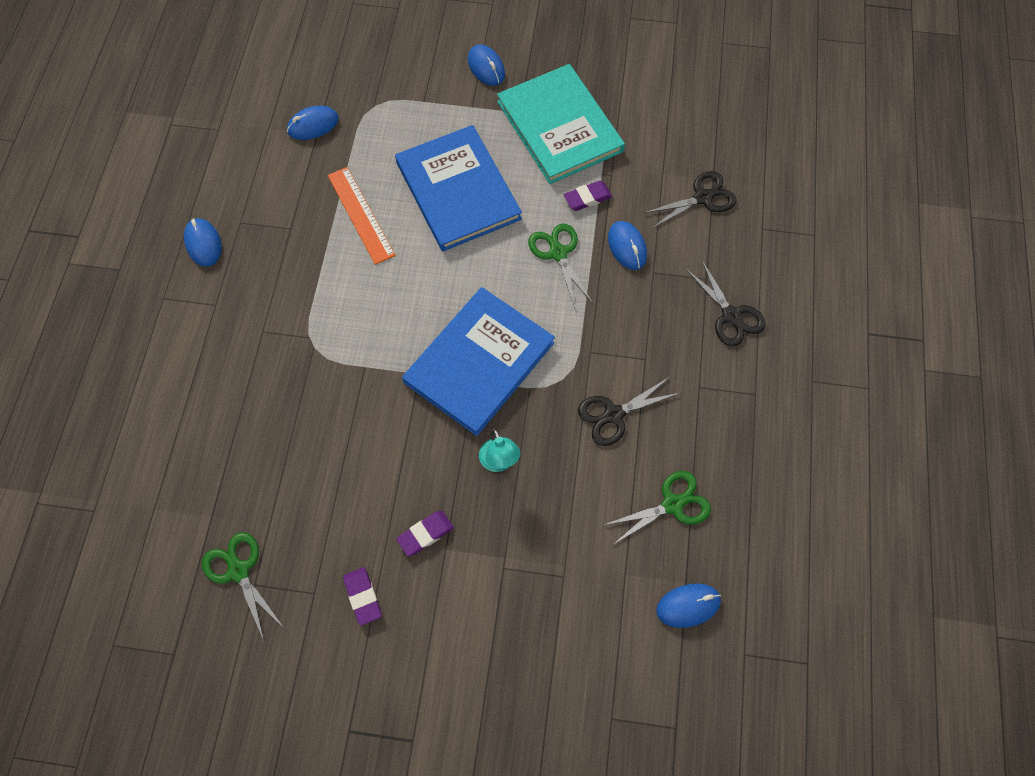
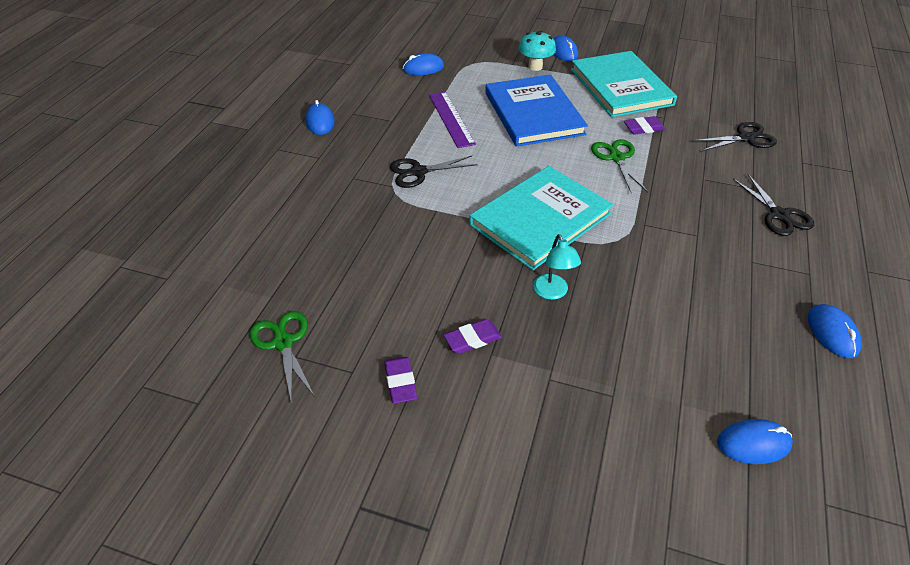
camera: 10 degrees right, 20 degrees down
(361, 215) = (451, 119): orange ruler -> purple ruler
(453, 102) = (535, 67): none -> turquoise mushroom
(479, 362) = (540, 219): blue book -> turquoise book
(613, 415) = (667, 271): black scissors -> black scissors (418, 172)
(627, 247) = (678, 160): blue mouse -> blue mouse (832, 333)
(672, 504) = (730, 350): green scissors -> none

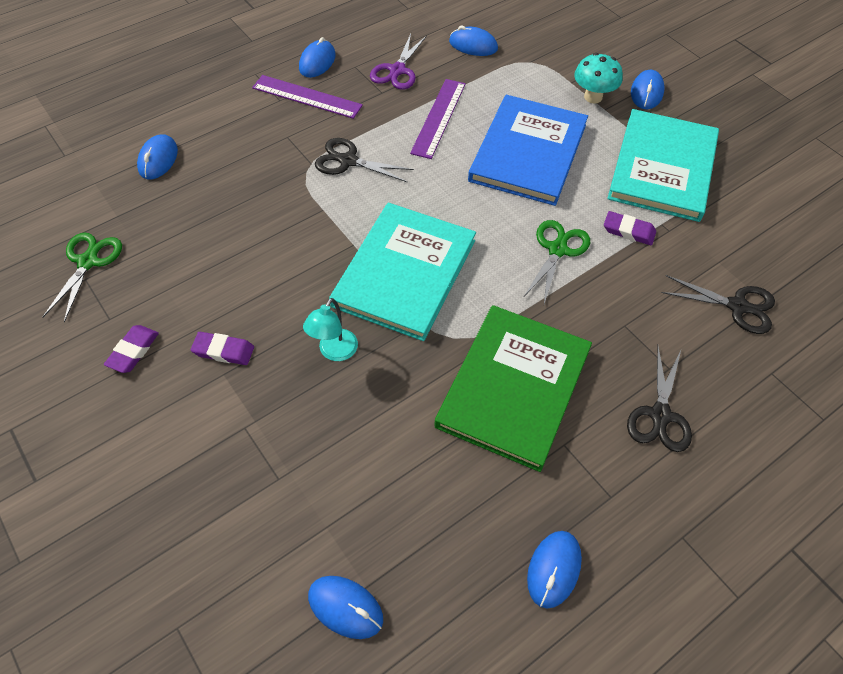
camera: 35 degrees right, 10 degrees up
(261, 241) = (158, 160): none -> blue mouse
(338, 146) = (307, 97): none -> purple ruler
(387, 103) = (397, 70): none -> purple scissors
(540, 219) = (405, 273): turquoise book -> turquoise book turned 60 degrees counterclockwise
(687, 247) = (514, 388): none -> green book

